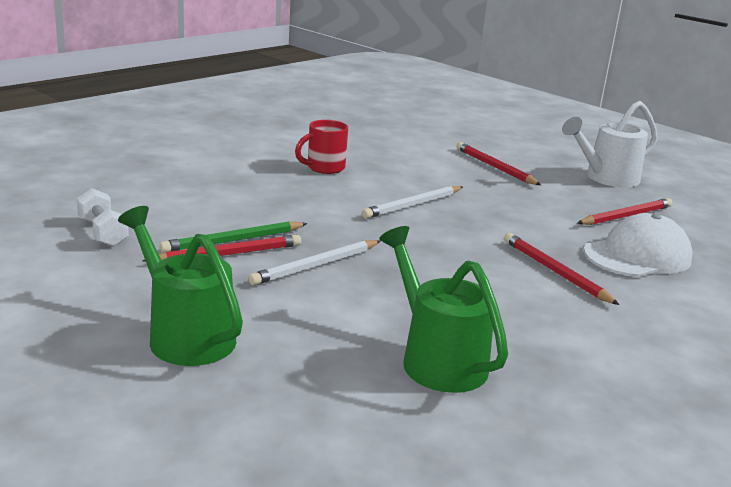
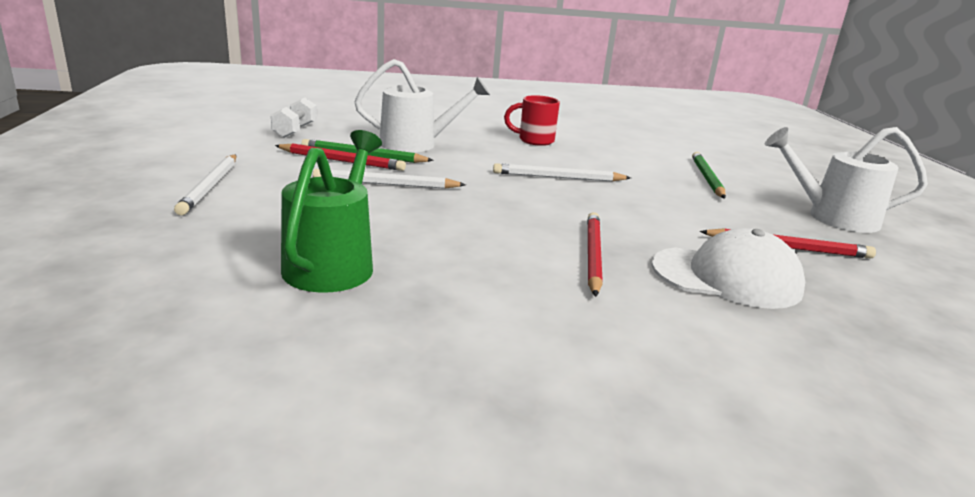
camera: 40 degrees right, 0 degrees up
(184, 334) = (210, 186): green watering can -> white pencil
(247, 208) = (417, 144): none -> white watering can
(495, 167) = (707, 178): red pencil -> green pencil

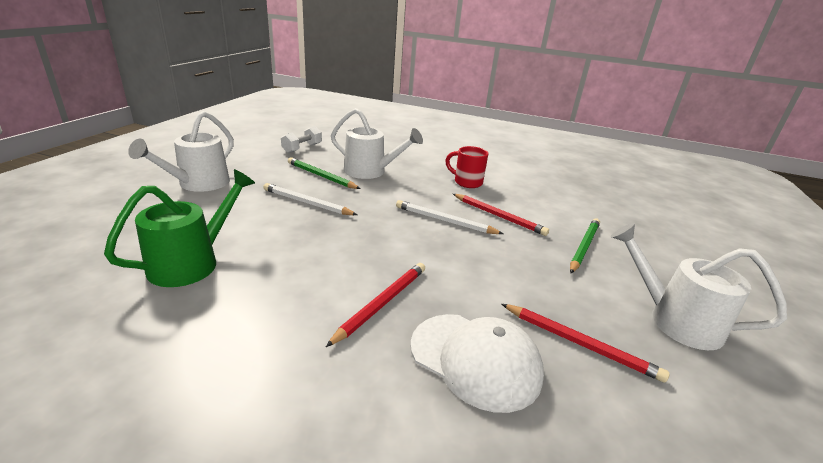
camera: 25 degrees right, 5 degrees up
(210, 186) = (198, 184): white pencil -> white watering can
(341, 161) = (301, 178): red pencil -> red pencil (498, 216)

